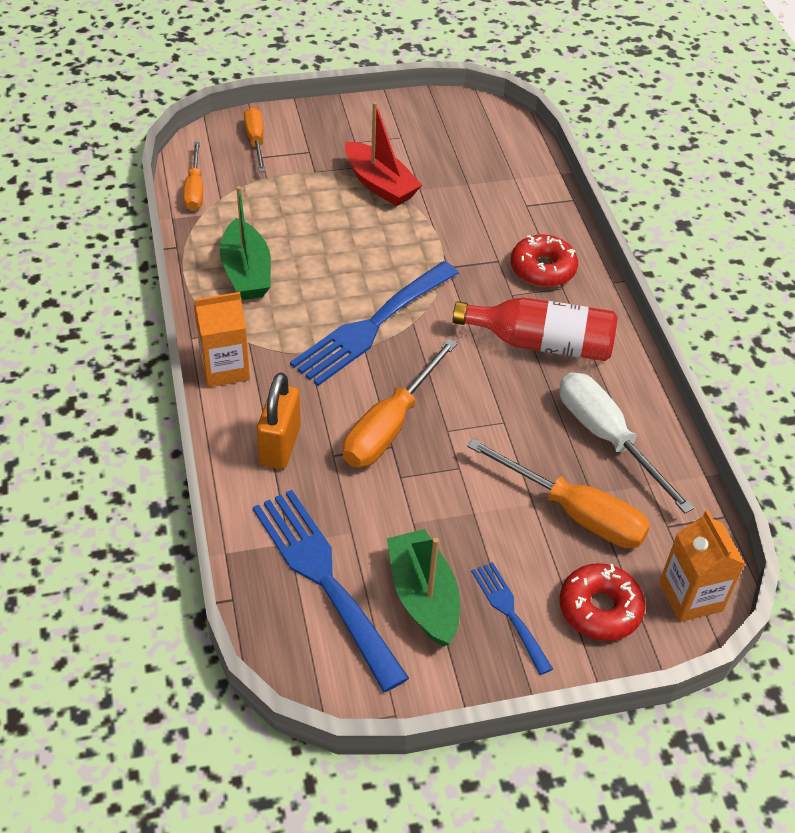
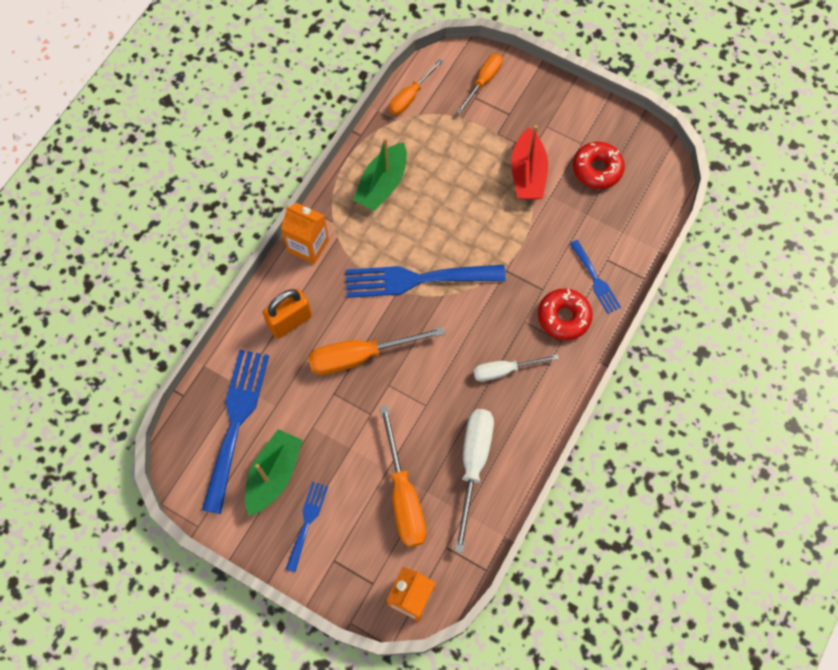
camera: 45 degrees right, 20 degrees up
(535, 225) = (595, 279): none -> blue fork
(541, 343) = (504, 370): red bottle -> white screwdriver
(600, 609) = (355, 561): red donut -> red donut (597, 169)

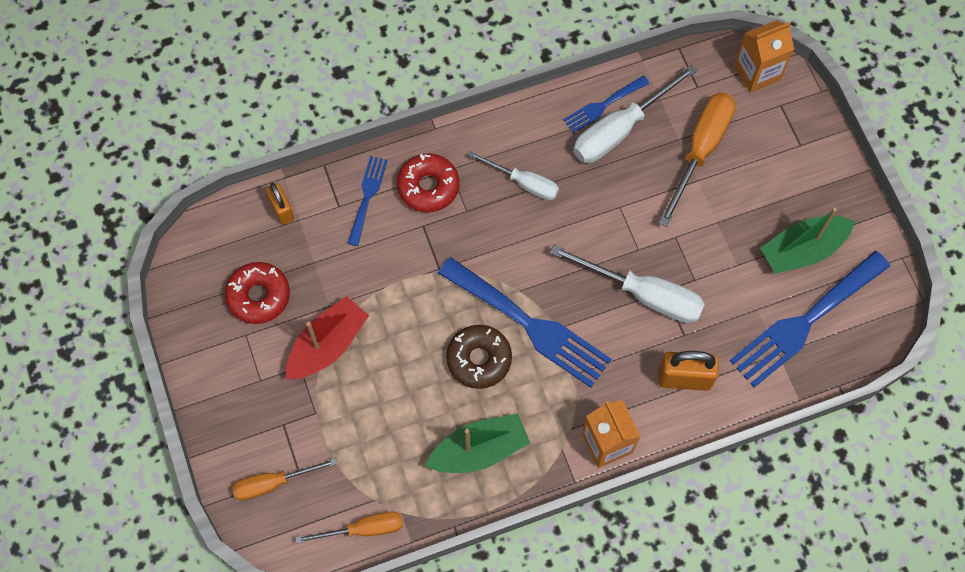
camera: 140 degrees left, 0 degrees up
(307, 522) = (801, 190): blue fork -> blue fork (603, 105)
(360, 356) = (643, 294): orange screwdriver -> white screwdriver
(429, 234) = (479, 359): none -> brown donut
(638, 229) = (282, 210): none -> orange padlock

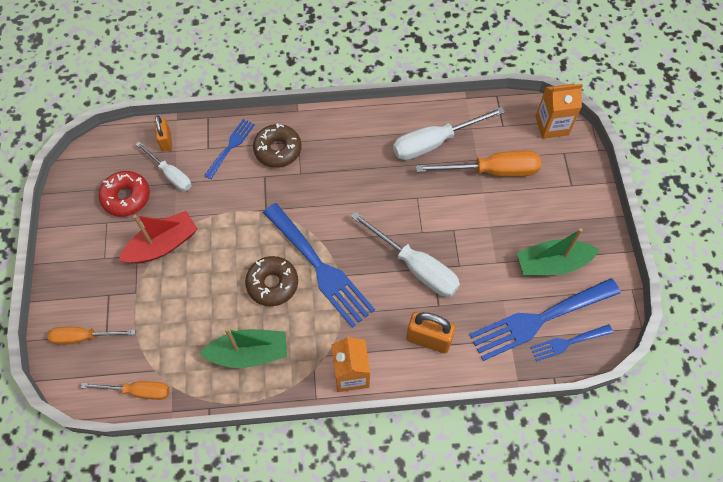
camera: 15 degrees right, 5 degrees down
(428, 187) = (278, 150): red donut -> brown donut
(524, 183) = (350, 163): white screwdriver -> white screwdriver (170, 174)
(603, 105) = (427, 123): blue fork -> blue fork (567, 343)
(700, 150) = (492, 171): orange screwdriver -> orange screwdriver turned 45 degrees clockwise

